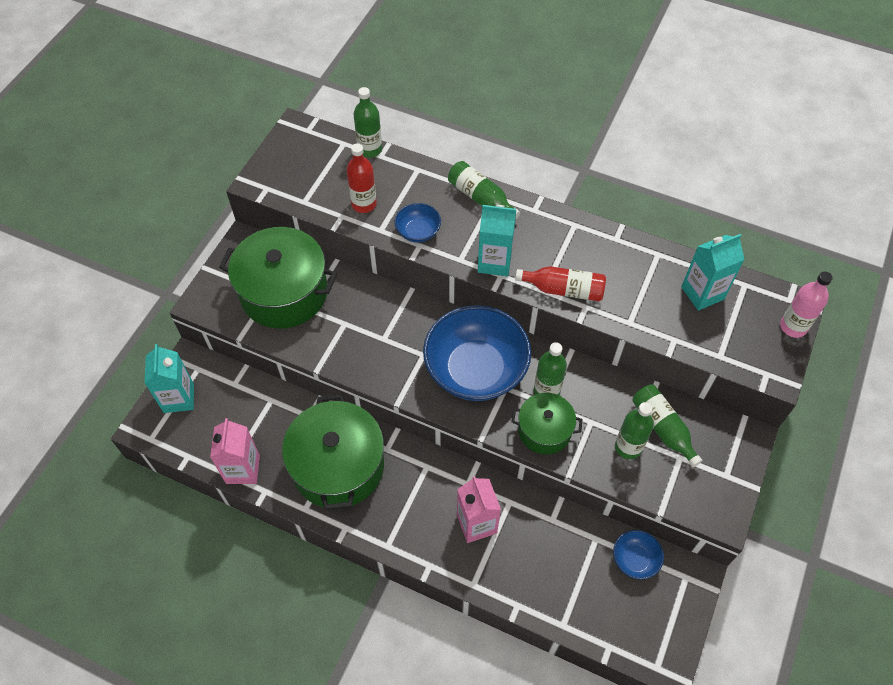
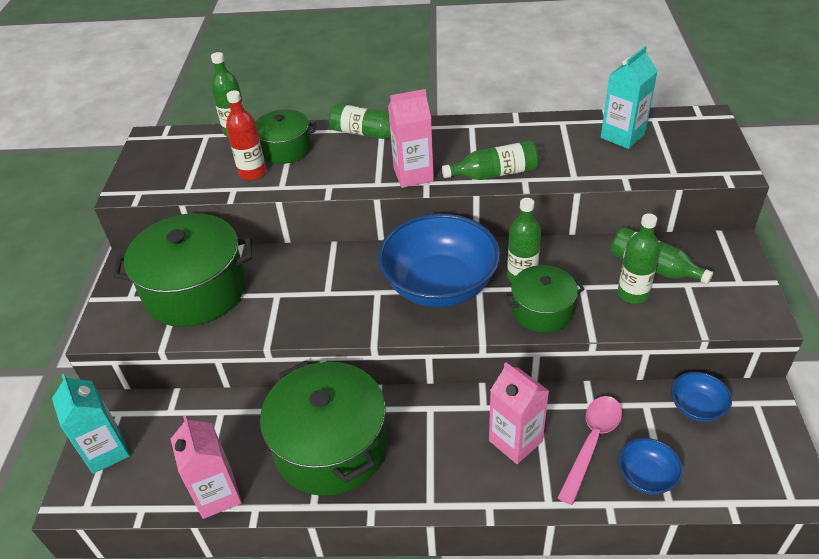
camera: 20 degrees left, 15 degrees down
(402, 187) = (285, 149): none -> green pot
(418, 231) = (321, 176): blue bowl -> blue bowl (646, 476)
(494, 262) = (413, 175): turquoise carton -> pink carton
(534, 551) = (592, 443): none -> pink spoon
(564, 289) = (495, 174): red bottle -> green bottle
(793, 327) = (719, 133): pink bottle -> none

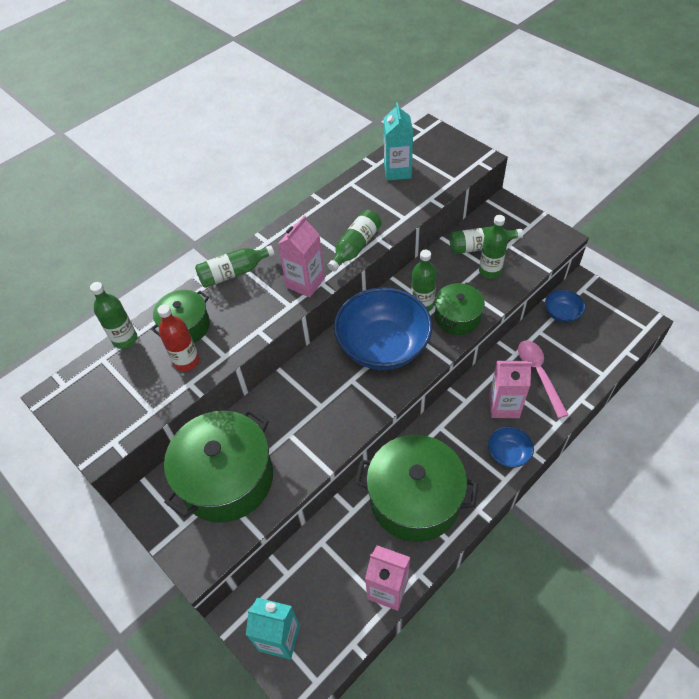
camera: 45 degrees left, 10 degrees up
(646, 476) = (580, 370): blue bowl -> blue bowl (508, 453)

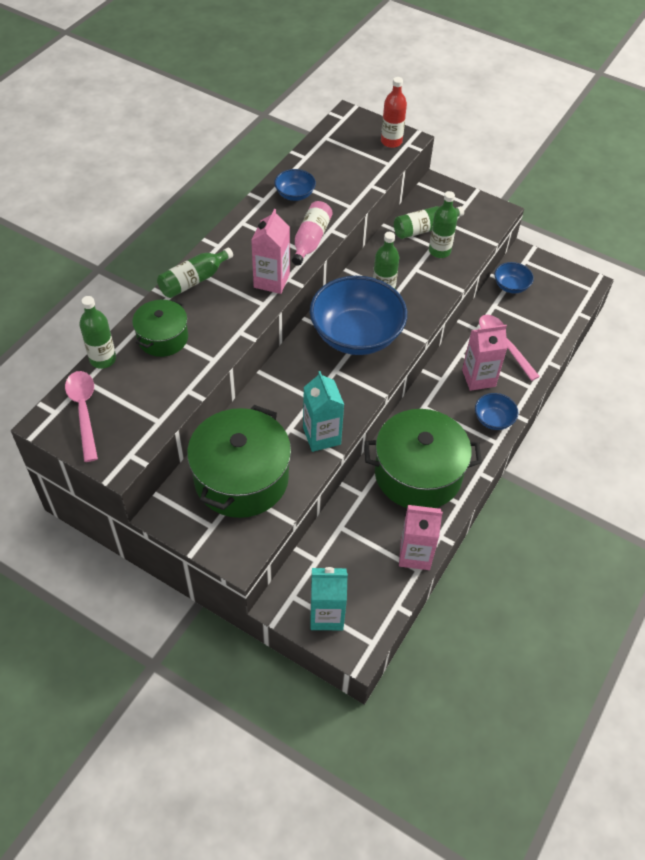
camera: 20 degrees left, 0 degrees up
(89, 389) = (84, 411): none -> pink spoon
(186, 361) = (176, 370): red bottle -> red bottle (391, 141)
(355, 200) = (295, 194): none -> blue bowl
(355, 247) = (310, 240): green bottle -> pink bottle
(397, 171) = (329, 161): turquoise carton -> turquoise carton (321, 436)
(457, 317) = (420, 298): green pot -> none

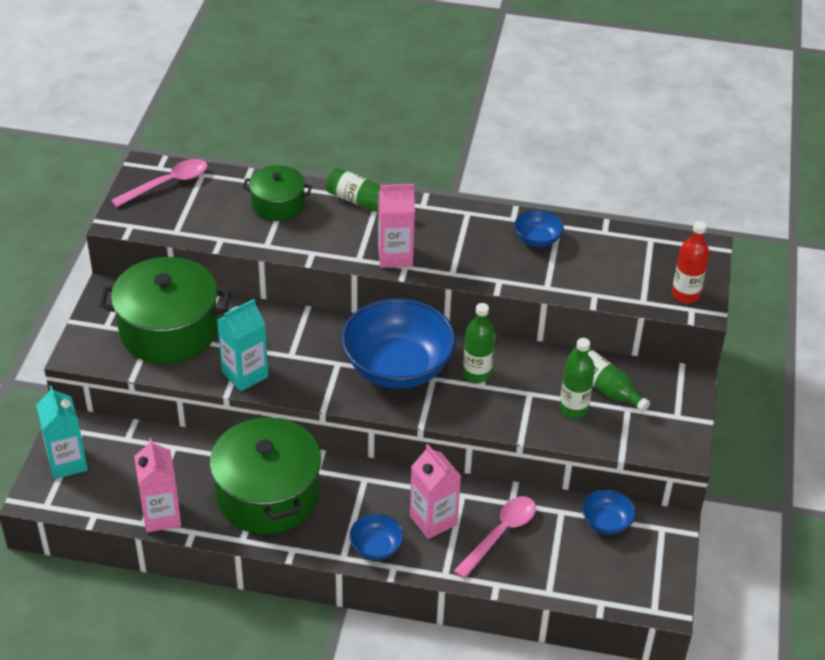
camera: 70 degrees right, 10 degrees down
(103, 359) = (233, 176): green bottle -> none
(310, 240) = (473, 269): pink bottle -> none

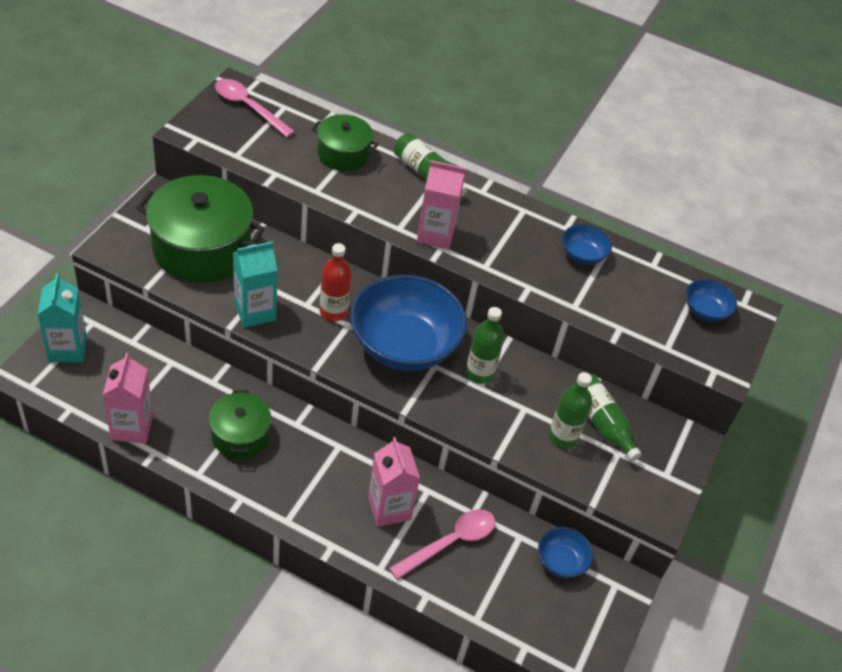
camera: 10 degrees right, 5 degrees up
(167, 184) = (248, 107): pink spoon -> pink spoon turned 120 degrees counterclockwise
(267, 495) = (240, 435): green pot -> green pot, size x0.56
(376, 547) = (323, 520): blue bowl -> blue bowl (705, 311)
(685, 294) = (713, 352): red bottle -> red bottle (333, 312)

